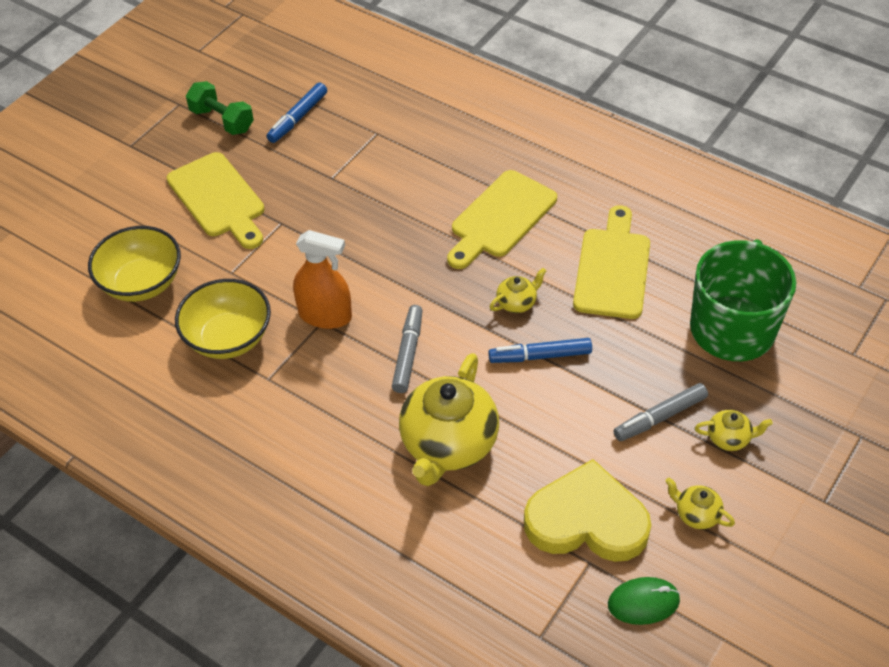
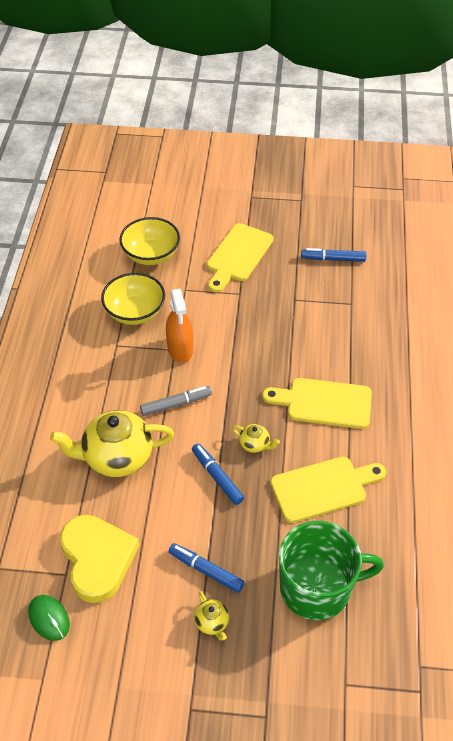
camera: 60 degrees right, 0 degrees up
(222, 120) = (303, 225): green dumbbell -> none
(660, 417) = (206, 570): grey marker -> blue marker
(696, 514) = (135, 625): yellow teapot -> none

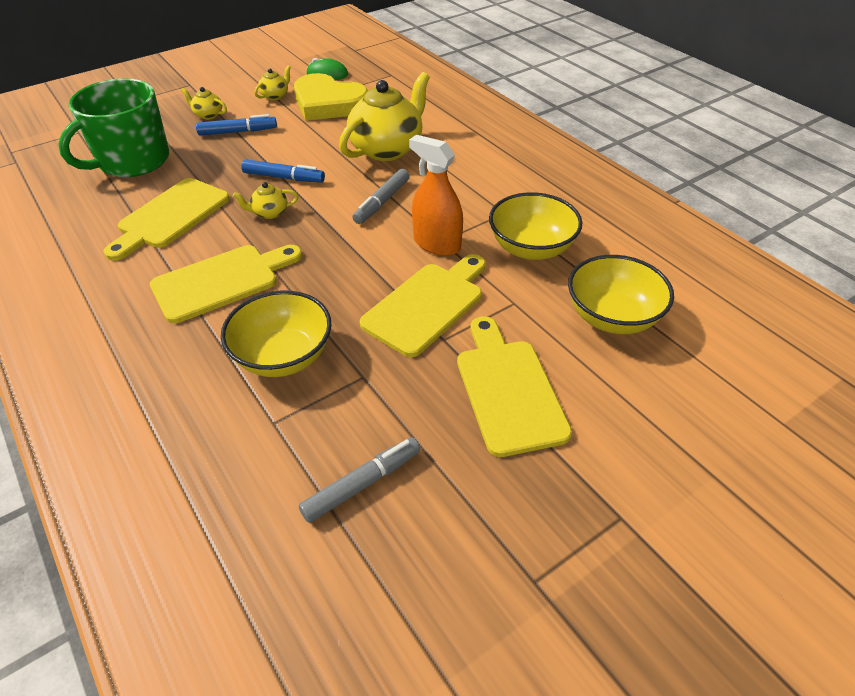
camera: 140 degrees right, 5 degrees down
(129, 612) = (275, 96): none -> yellow teapot
(228, 315) = (427, 305): none -> yellow cutting board
(323, 332) = (283, 356): none -> yellow bowl
(333, 259) = (362, 484): blue marker -> grey marker

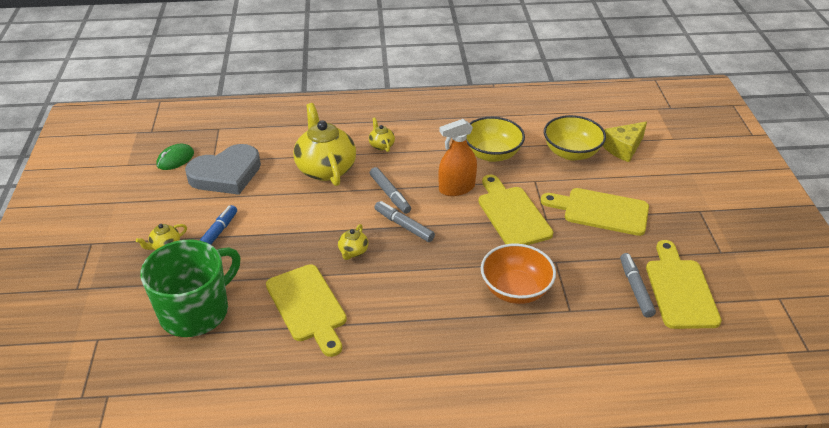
camera: 60 degrees left, 5 degrees down
(133, 161) = (196, 311): green mug -> green mug turned 120 degrees counterclockwise
(221, 281) = (416, 298): yellow cutting board -> yellow cutting board (680, 289)
(275, 96) = (178, 198): yellow teapot -> yellow teapot (381, 145)
(283, 356) = (515, 290): yellow bowl -> orange bowl
(284, 178) = (312, 231): blue marker -> none
(328, 103) = (226, 174): yellow heart -> grey heart
(337, 230) = (404, 225): none -> grey marker
(685, 369) = (623, 148): none -> yellow cheese

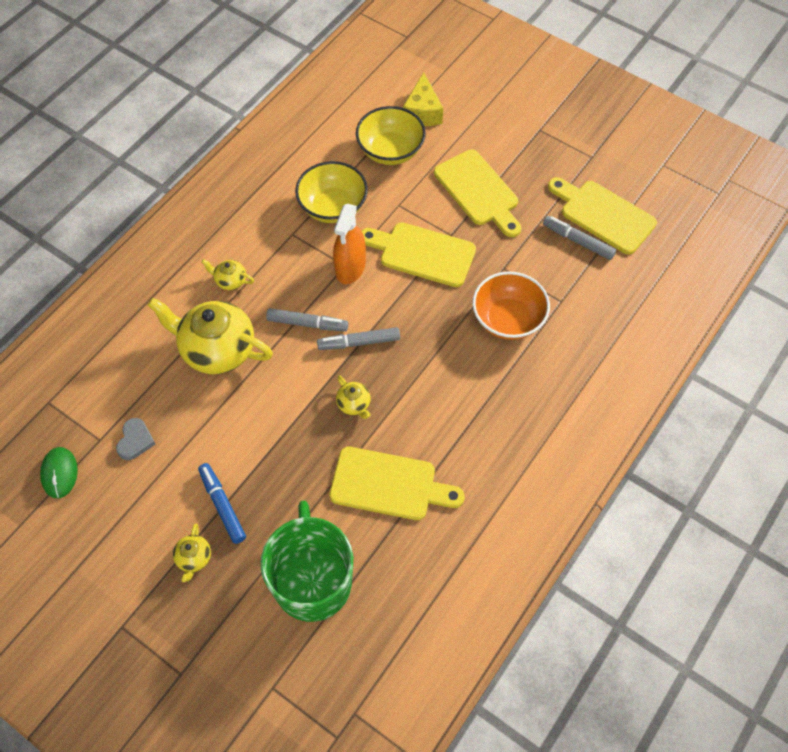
camera: 50 degrees left, 20 degrees up
(226, 174) = (135, 440): grey heart -> grey heart, size x0.45
(601, 211) = (478, 191): yellow cutting board -> yellow cutting board turned 90 degrees counterclockwise

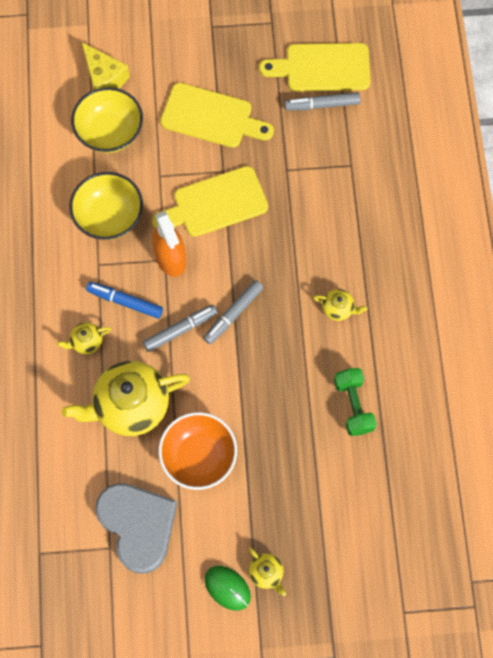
camera: 40 degrees left, 10 degrees up
(59, 473) = (105, 597): green mouse -> green mouse (227, 588)
(135, 440) = (138, 525): grey heart -> grey heart, size x2.20
(222, 505) = (250, 518): blue marker -> blue marker (125, 302)
(312, 580) = (363, 518): green mug -> none
(354, 404) = (274, 365): yellow teapot -> yellow teapot (338, 309)
(389, 485) = (353, 405): yellow cutting board -> green dumbbell
(508, 319) = (325, 210): orange bowl -> orange bowl (199, 456)

